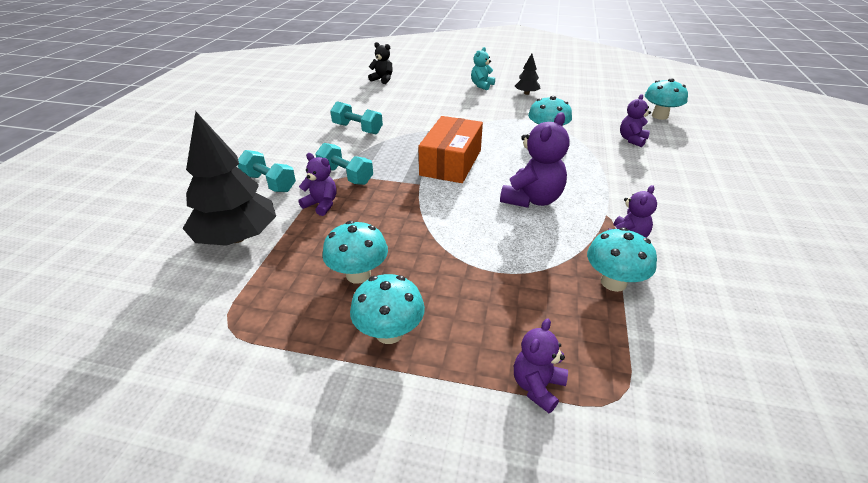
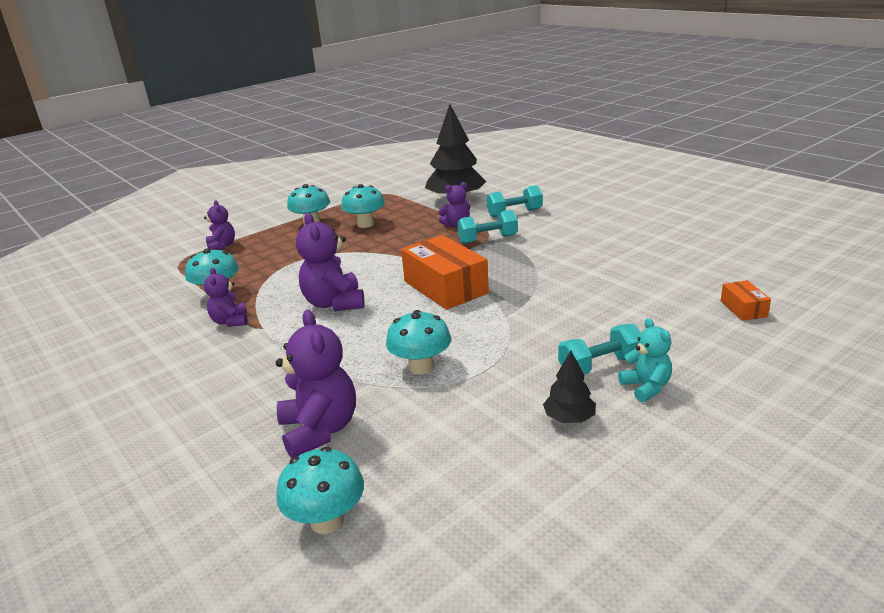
camera: 130 degrees right, 10 degrees down
(357, 129) = (579, 260): turquoise dumbbell -> turquoise dumbbell (600, 366)
(382, 79) = (743, 308): black teddy bear -> orange box
(632, 140) = (320, 430): purple teddy bear -> purple teddy bear, size x1.68

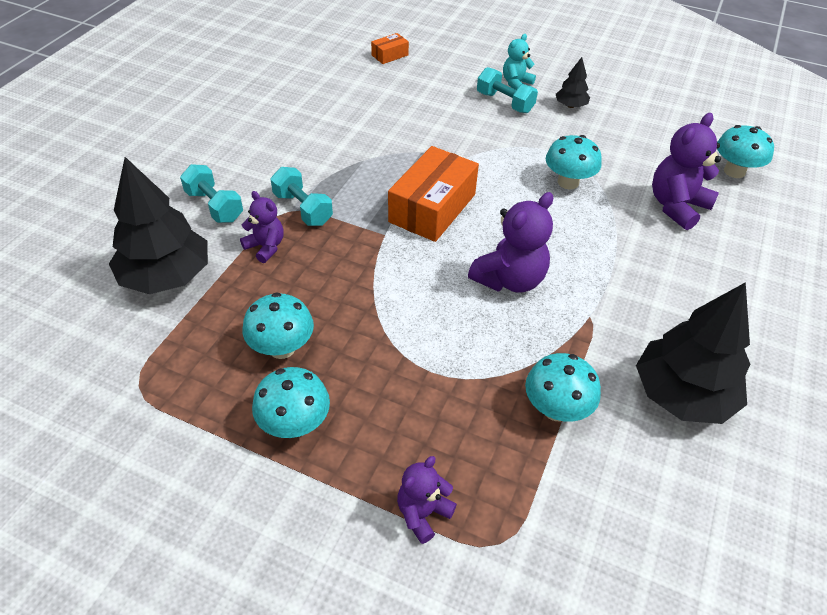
camera: 120 degrees left, 20 degrees up
(157, 344) = (682, 394): none -> black tree
(230, 321) = (599, 353): purple teddy bear -> none

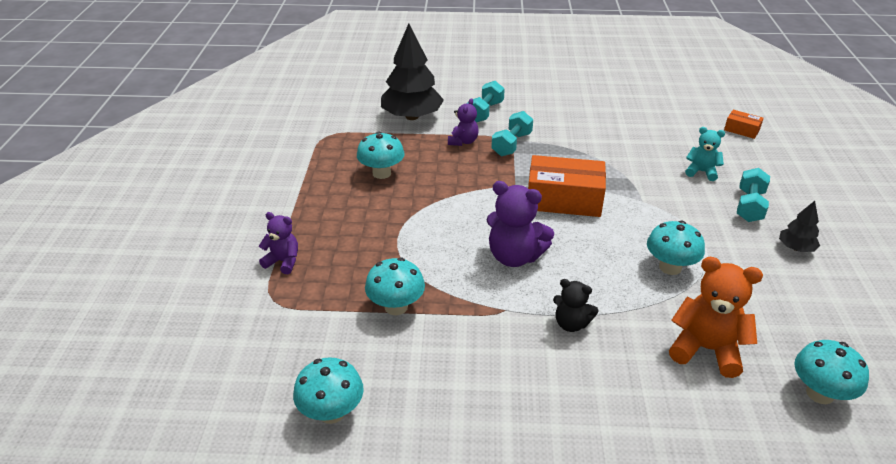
camera: 70 degrees right, 10 degrees down
(295, 424) = (326, 195): turquoise mushroom -> turquoise mushroom (331, 412)
(516, 83) = (790, 206): turquoise teddy bear -> turquoise teddy bear (701, 172)
(624, 275) = (571, 324): none -> black teddy bear
(676, 206) = (706, 349): purple teddy bear -> orange teddy bear
(682, 394) = (450, 381): black tree -> none

